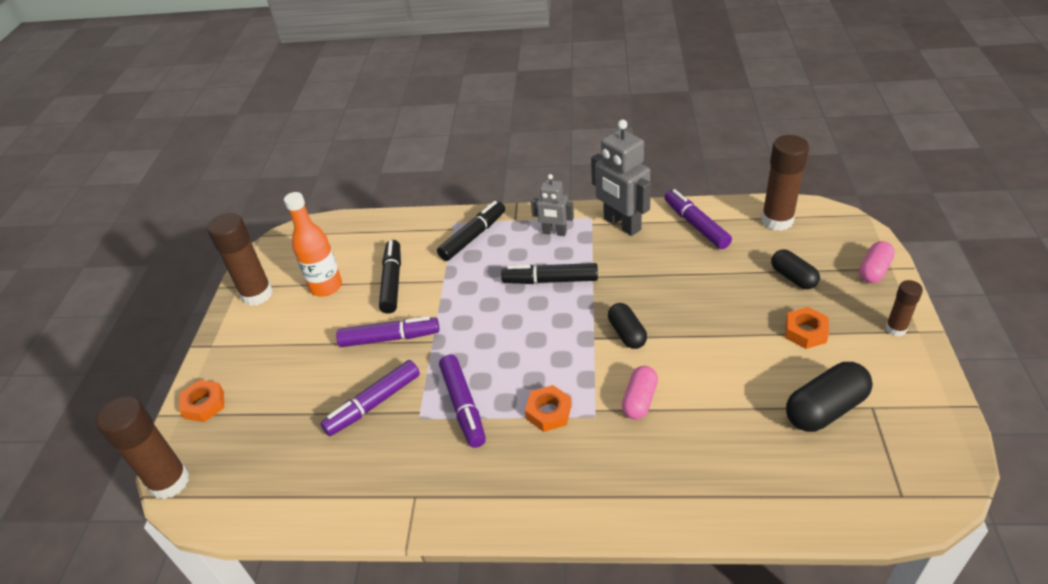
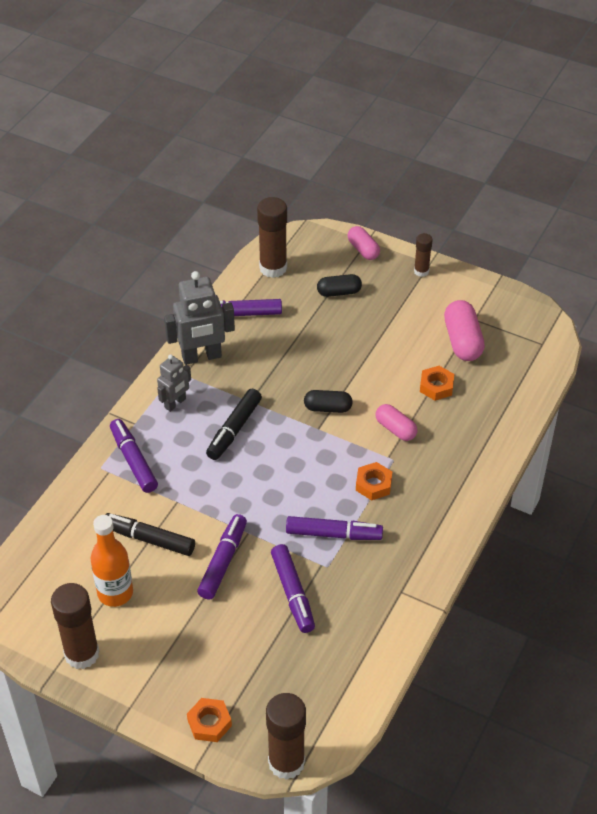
camera: 70 degrees left, 5 degrees up
(473, 236) = (133, 460): black marker -> purple marker
(805, 332) = (394, 314): orange nut -> orange nut (436, 386)
(825, 409) = (462, 341): black capsule -> pink capsule

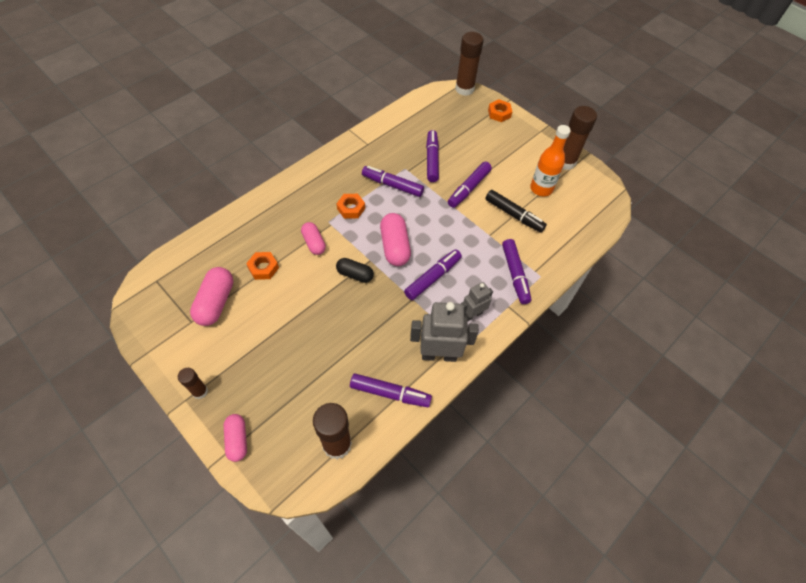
camera: 165 degrees left, 10 degrees up
(234, 429) = (433, 278): black marker -> purple marker
(294, 452) = (395, 246): none -> pink capsule
(339, 292) = (289, 390): black capsule -> none

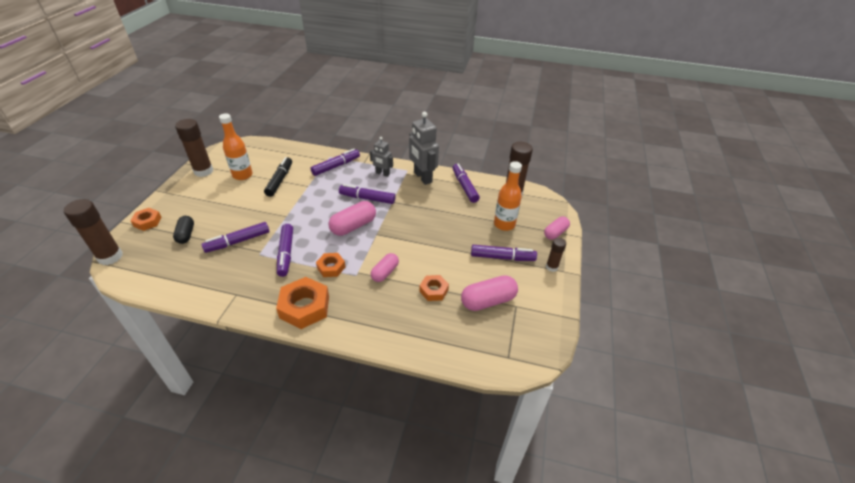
camera: 120 degrees left, 15 degrees down
(294, 391) = (504, 224): none -> orange bottle
(320, 177) = (305, 307): none -> orange nut
(355, 274) = (396, 236): black capsule -> black capsule (186, 234)
(468, 188) = (263, 209): purple marker -> purple marker (502, 257)

